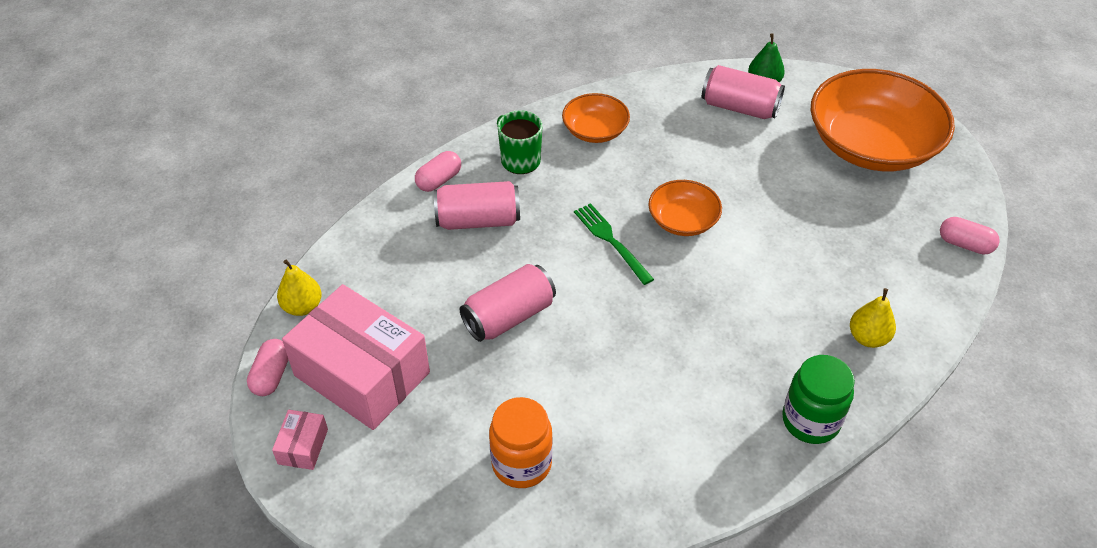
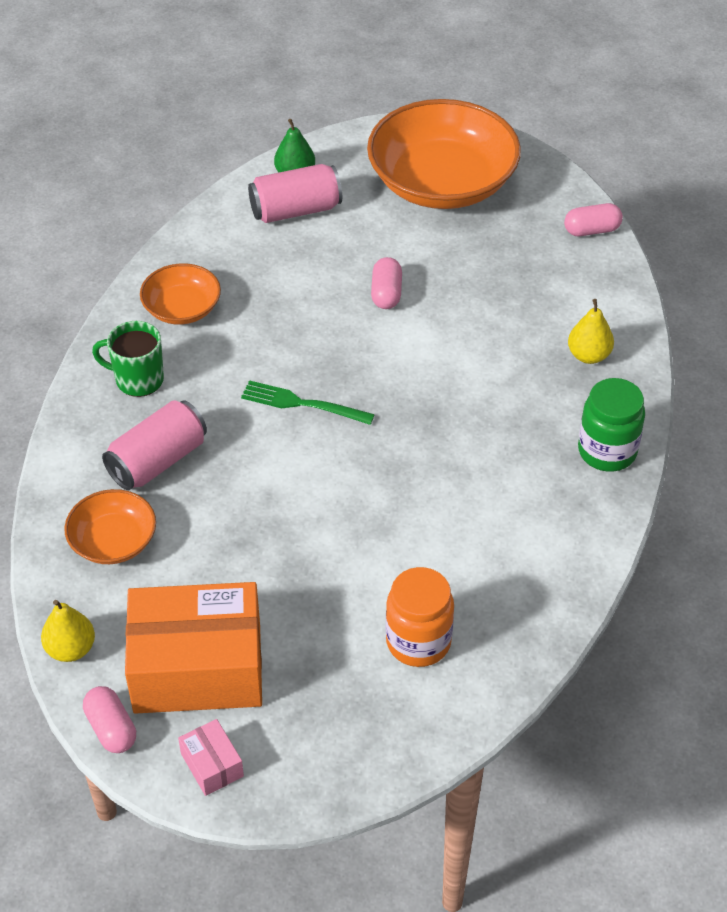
camera: 40 degrees left, 0 degrees up
(362, 374) = (197, 667): pink box -> orange box
(439, 180) = (77, 446): pink capsule -> pink capsule (386, 293)
(509, 316) = (279, 528): pink can -> none
(683, 220) = (347, 346): orange bowl -> orange bowl (113, 541)

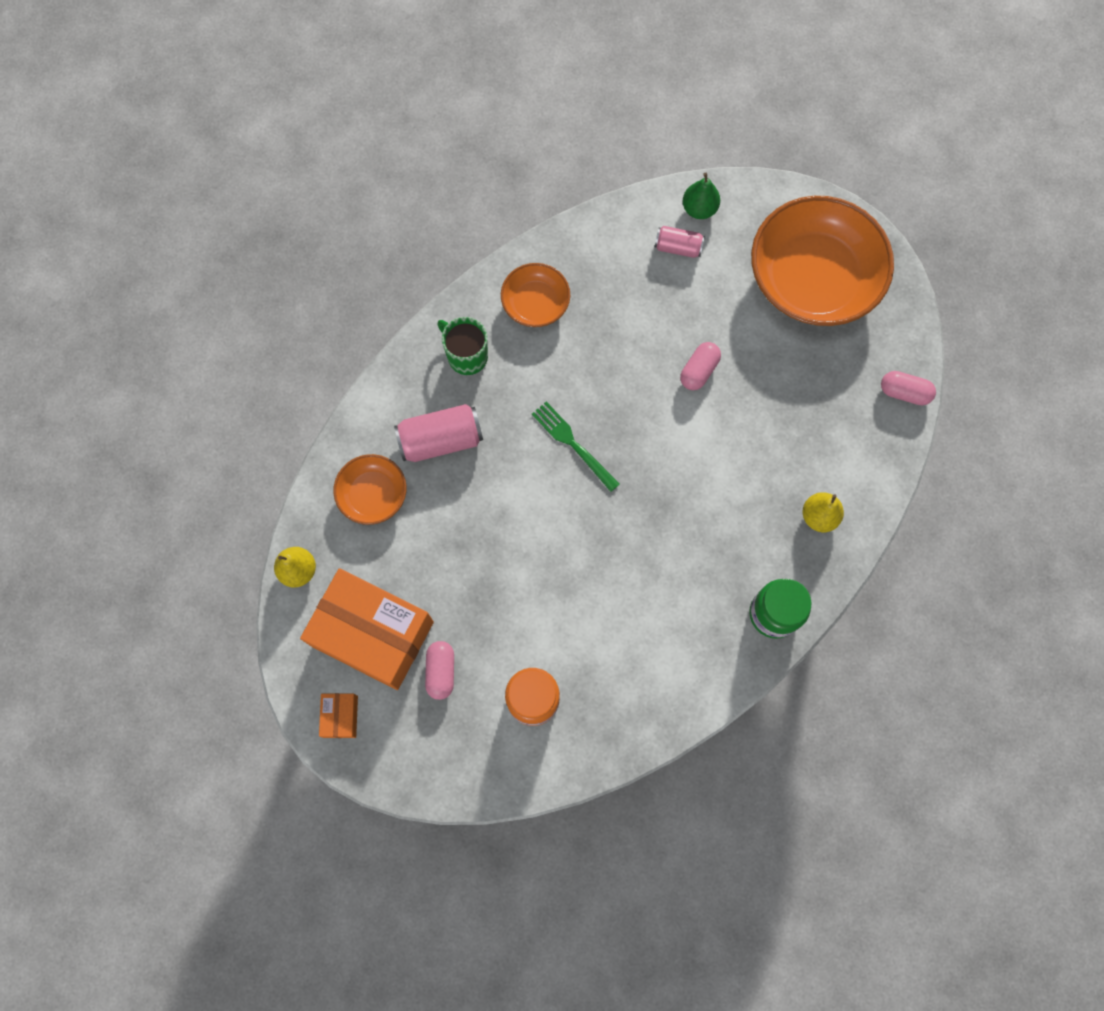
camera: 30 degrees right, 25 degrees up
(111, 729) = (291, 650): pink capsule -> pink capsule (441, 671)
(212, 765) = (340, 716): pink box -> orange box
(295, 210) = (678, 247): pink can -> pink can, size x0.60

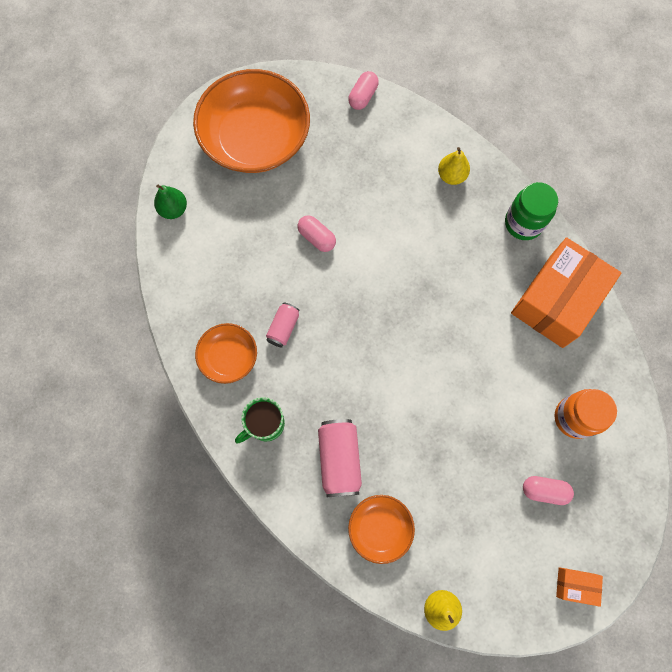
camera: 80 degrees left, 0 degrees up
(373, 634) = (505, 546): orange box -> orange box (556, 300)
(572, 444) = (362, 348): green fork -> none
(678, 247) = (204, 232): pink can -> pink can (283, 328)

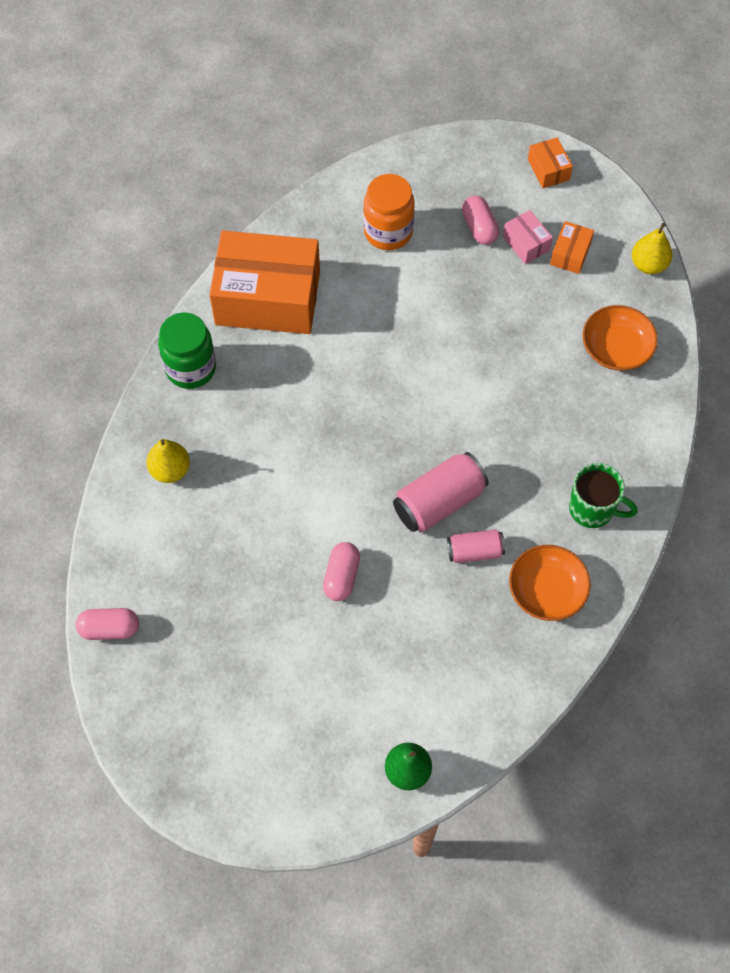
camera: 120 degrees left, 10 degrees down
(255, 138) = (246, 729): orange bowl -> none
(339, 459) = (577, 418): pink can -> pink can (439, 502)
(483, 548) = (570, 254): none -> orange box
(511, 519) = (526, 243): none -> pink box

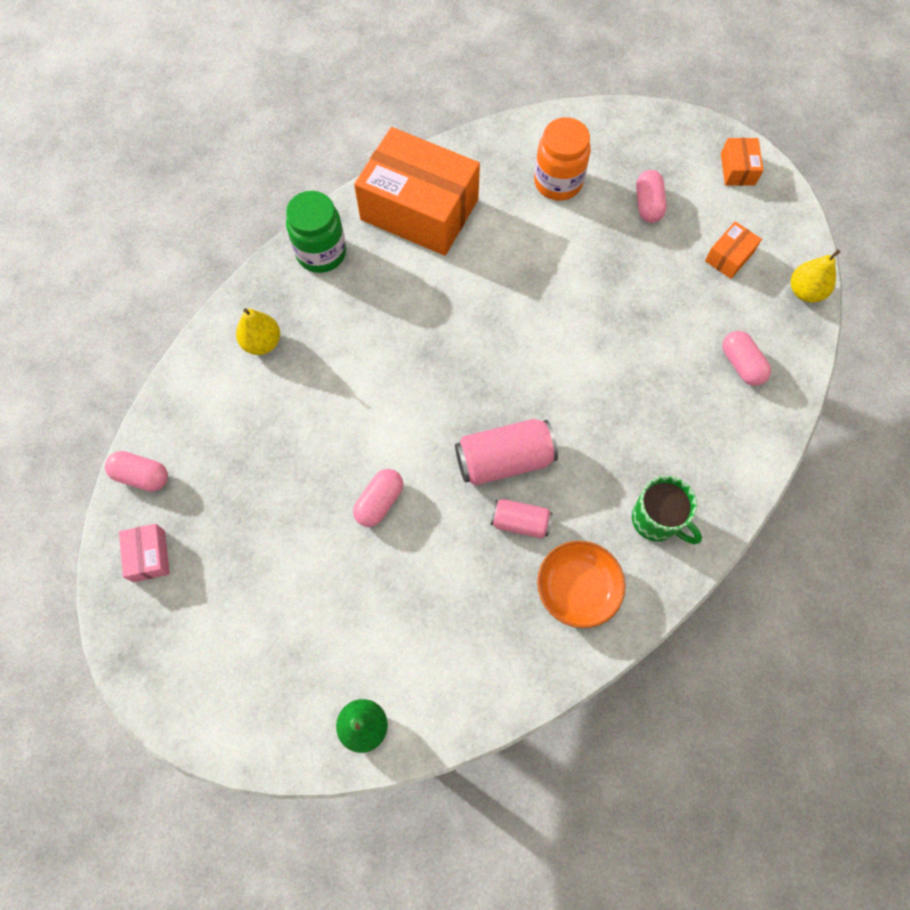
camera: 20 degrees right, 5 degrees up
(526, 243) = (688, 233): pink box -> pink box (149, 556)
(616, 348) = (741, 364): orange bowl -> pink capsule

